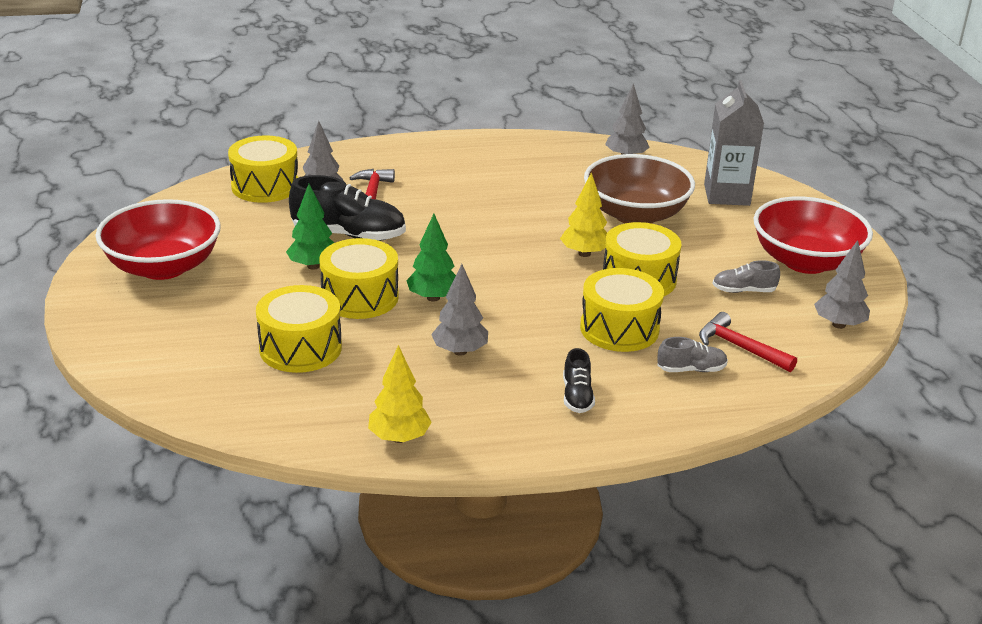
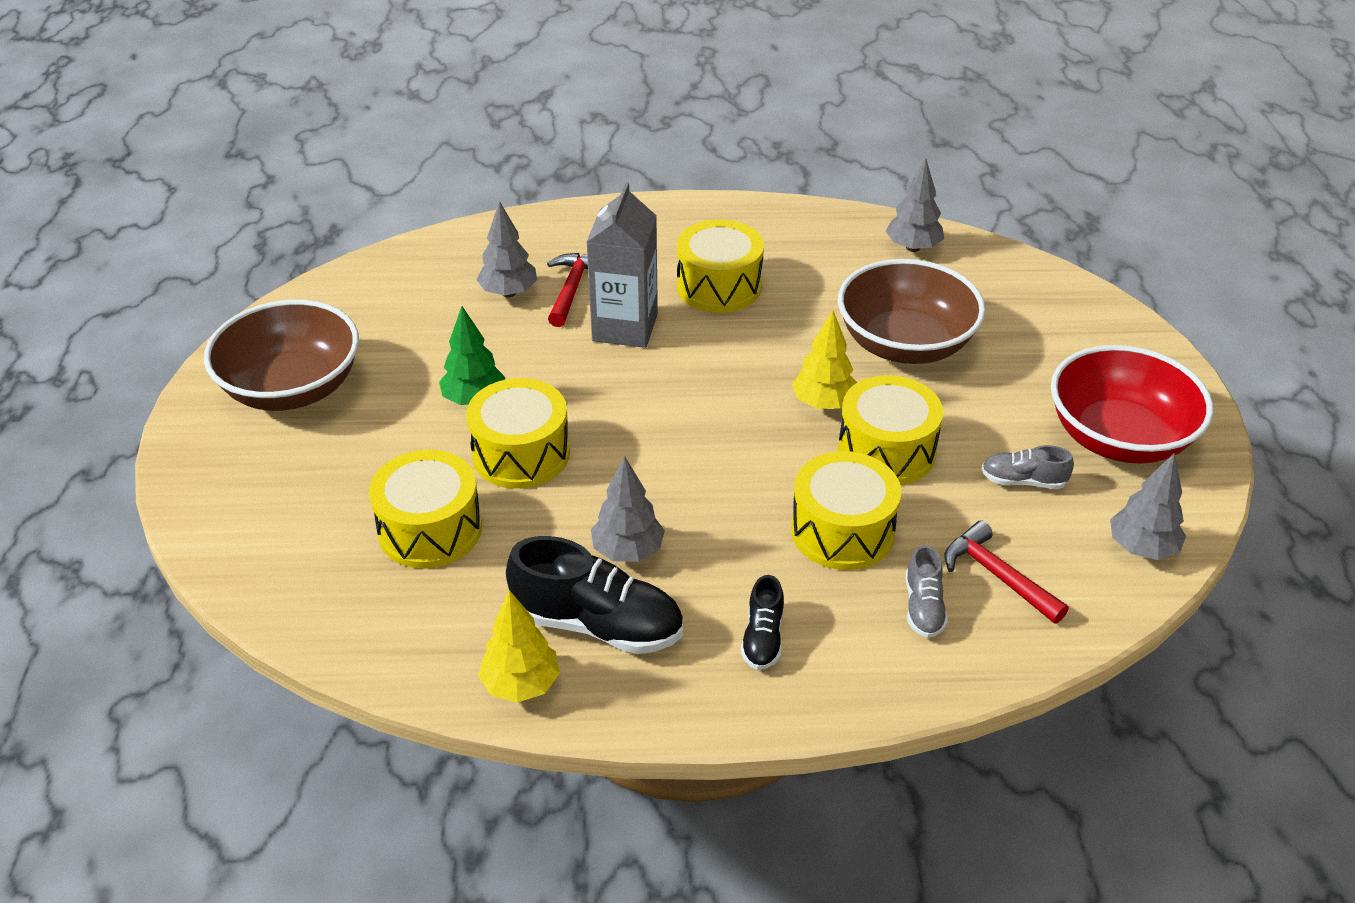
camera: 10 degrees right, 10 degrees up
(163, 267) = (292, 388): red bowl -> brown bowl
(265, 186) = (443, 268): yellow drum -> yellow drum (719, 286)
(349, 235) = (529, 353): black shoe -> black shoe (597, 624)
(433, 298) = (613, 461): green tree -> none
(691, 369) = (923, 607): grey shoe -> grey shoe turned 90 degrees clockwise
(726, 195) = (1035, 318): grey carton -> grey carton (625, 327)

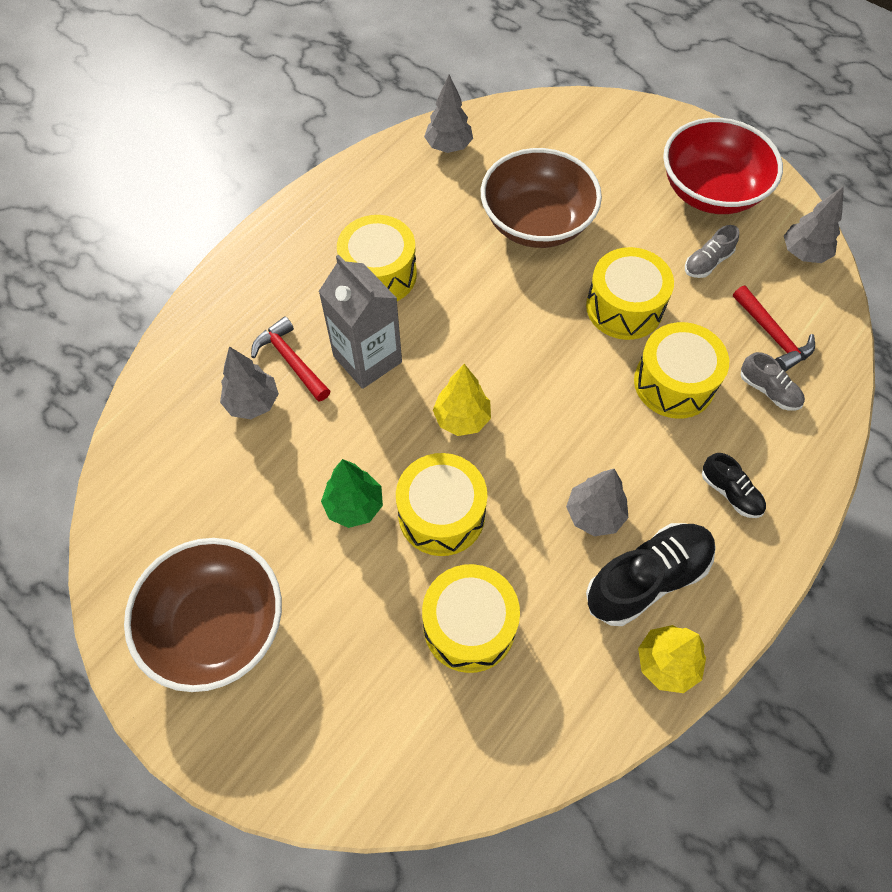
camera: 50 degrees left, 20 degrees up
(823, 403) = (552, 306): yellow tree -> yellow tree (462, 419)
(997, 576) = (772, 335): red hammer -> red hammer turned 120 degrees counterclockwise

